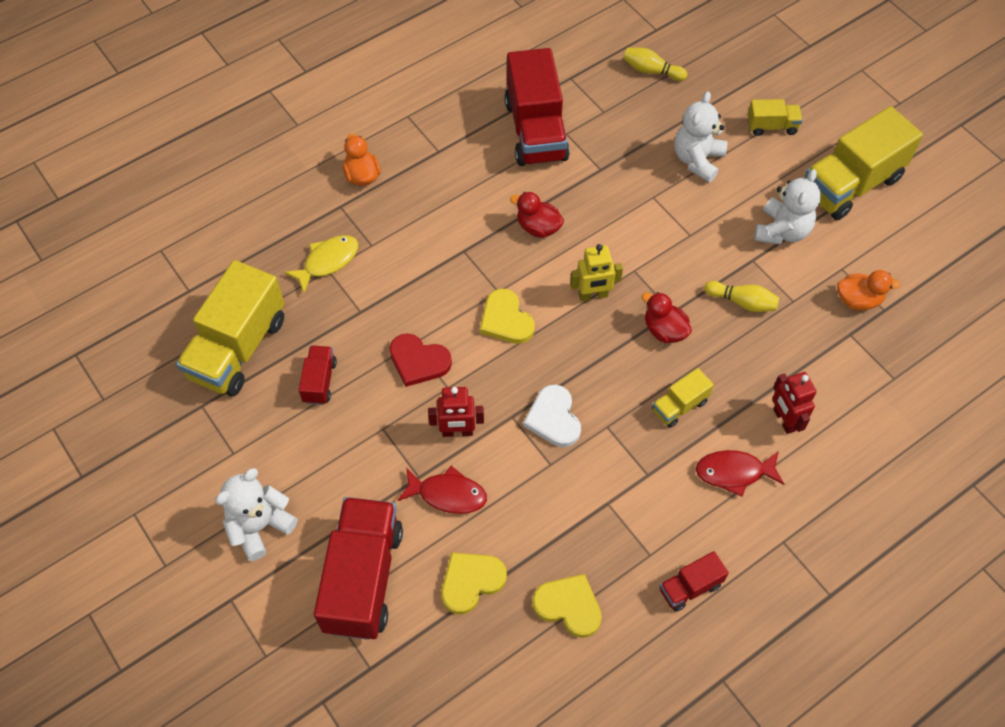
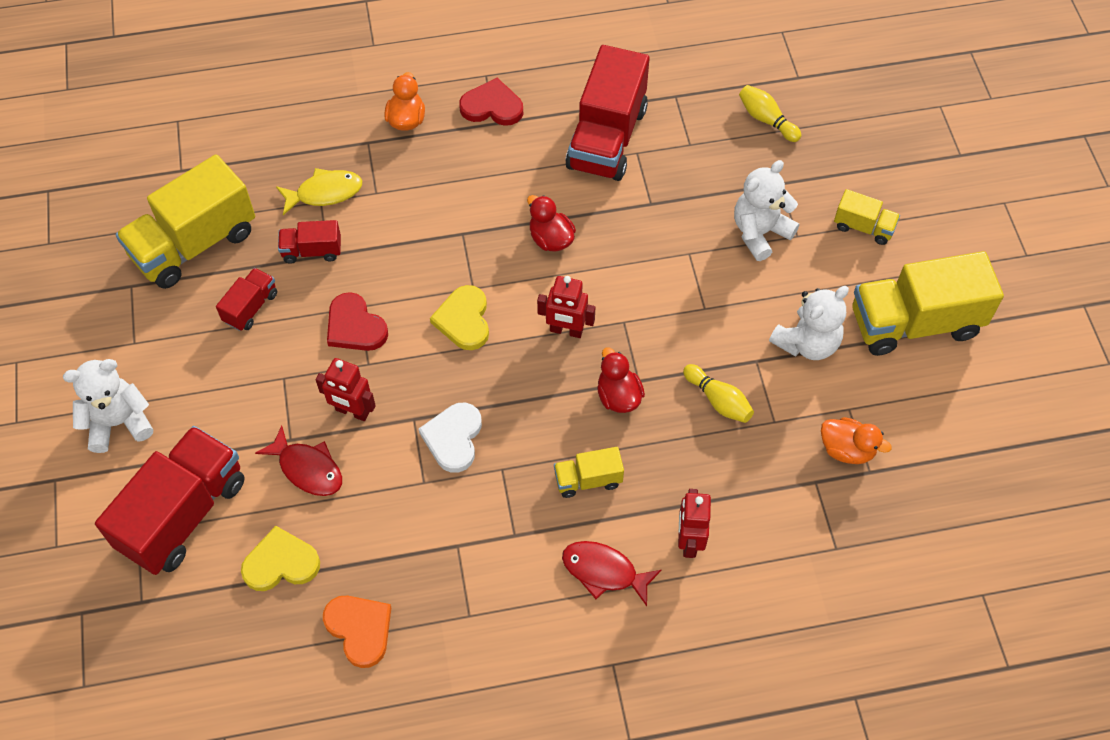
camera: 25 degrees right, 0 degrees up
(427, 139) = (492, 106): none -> red heart
(568, 606) = (360, 629): yellow heart -> orange heart
(593, 295) = (566, 330): yellow robot -> red robot
(690, 587) = (490, 666): red truck -> red truck (312, 251)

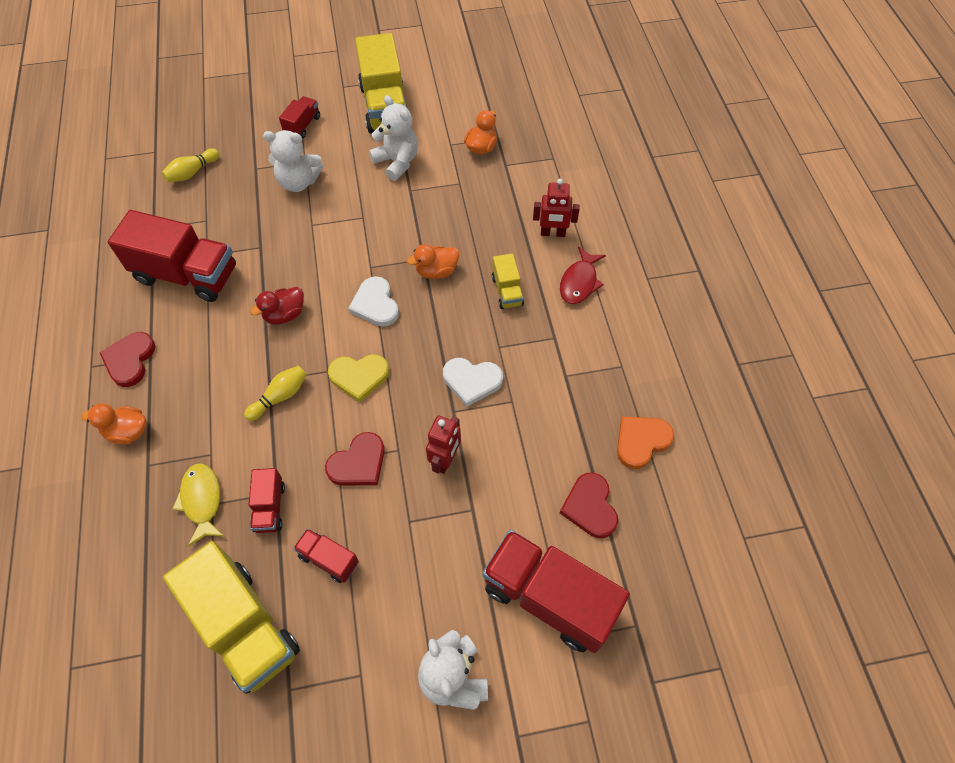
camera: 90 degrees left, 0 degrees up
(281, 563) = (590, 507): yellow heart -> red heart
(307, 468) = (501, 492): red fish -> none
(566, 330) = (375, 304): red robot -> white heart
(618, 396) = (436, 271): red duck -> orange duck
(718, 400) = (442, 212): yellow bowling pin -> yellow bowling pin (280, 397)
(760, 232) = (299, 182): white teddy bear -> white teddy bear turned 45 degrees counterclockwise
(863, 227) = (302, 125): yellow truck -> red truck

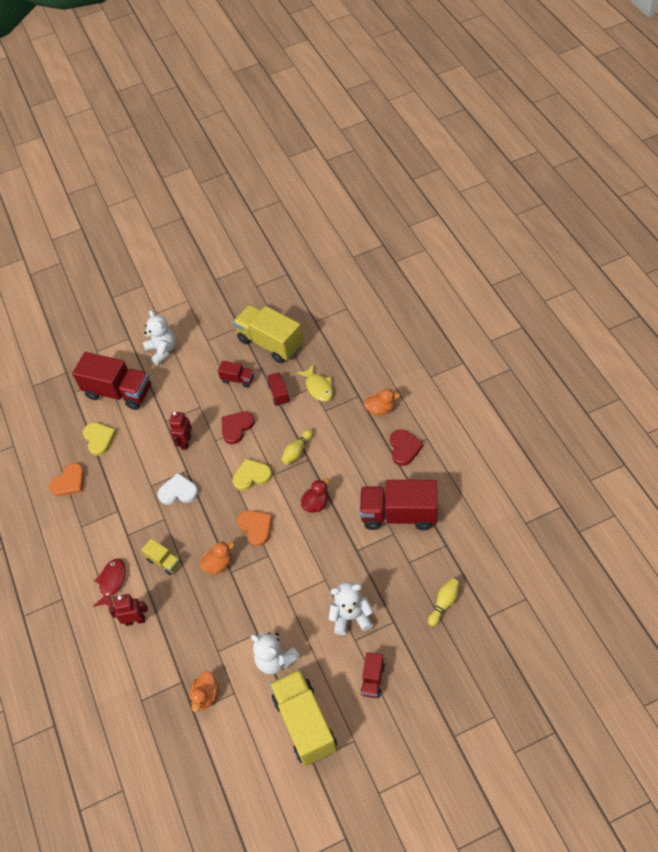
camera: 175 degrees right, 5 degrees down
(375, 304) = (256, 527): white heart -> orange heart
(507, 291) = (164, 561): yellow truck -> yellow truck turned 150 degrees clockwise
(590, 507) = (99, 439): red heart -> yellow heart

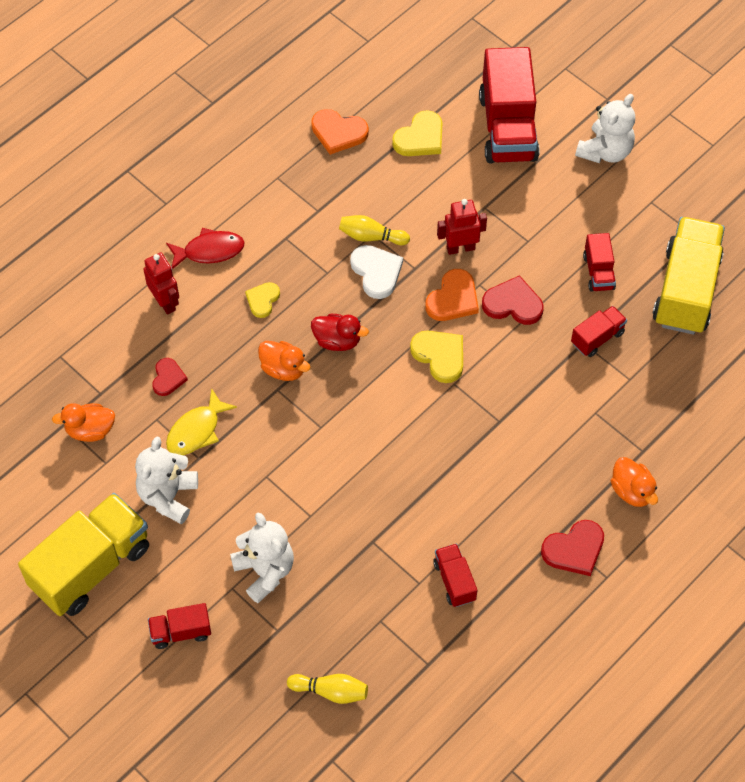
camera: 60 degrees right, 5 degrees up
(164, 561) = (262, 300): yellow truck -> yellow heart
(191, 635) = (168, 378): none -> red heart
(256, 527) = (358, 394): orange heart -> orange heart (453, 299)
(297, 451) = (506, 401): yellow bowling pin -> yellow bowling pin (371, 237)
(316, 504) = (428, 459): red duck -> red duck (337, 341)
(318, 387) = (633, 388): yellow fish -> yellow fish (196, 430)
(399, 514) = (454, 581): red truck -> red truck, size x0.48

